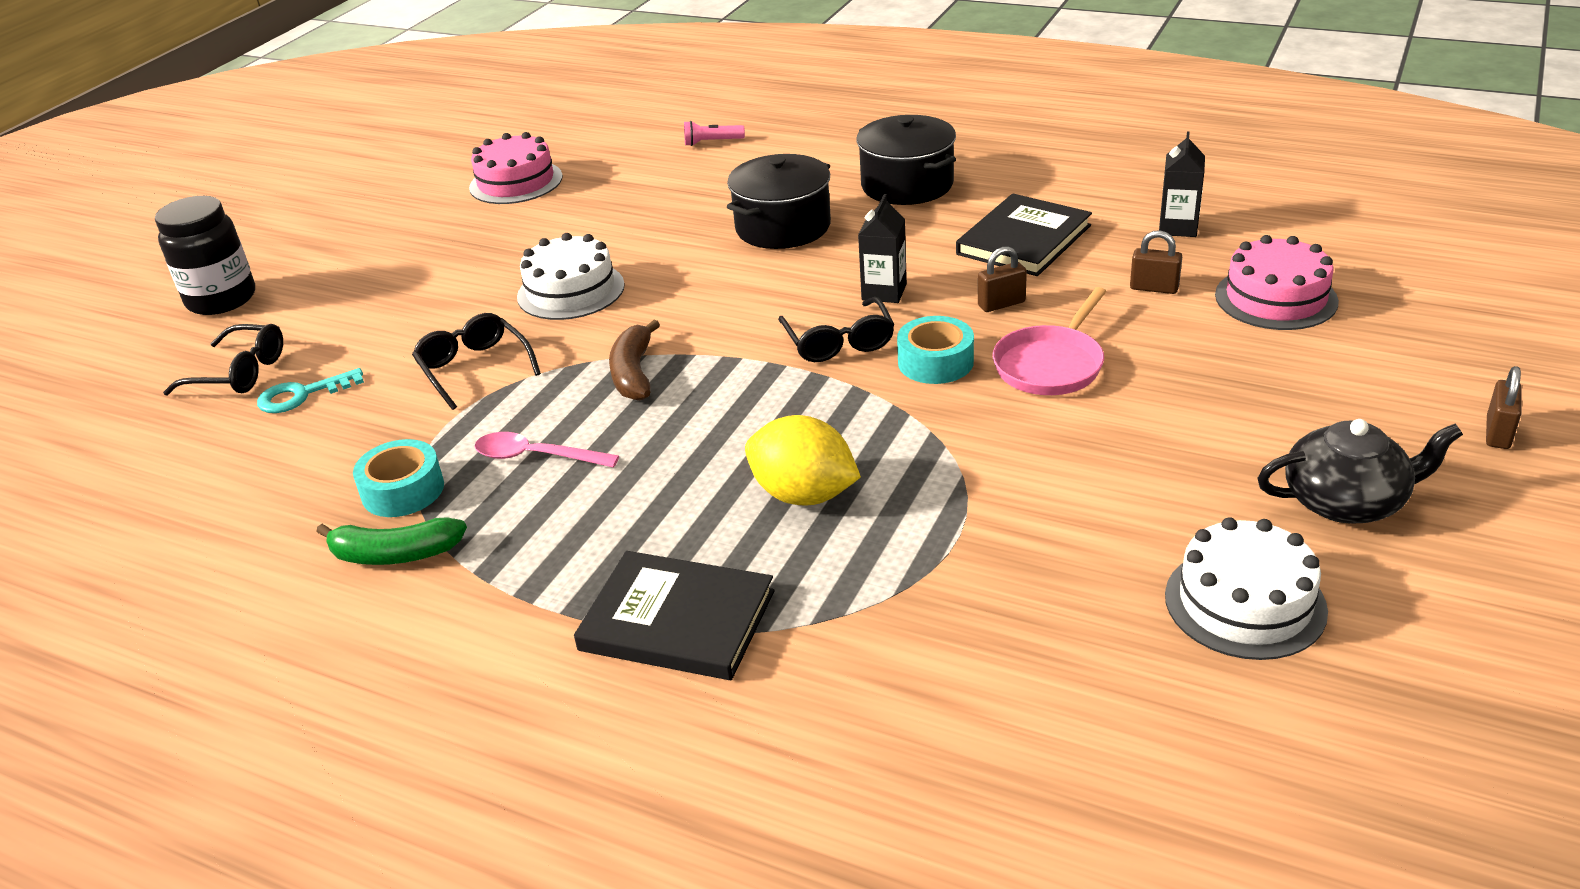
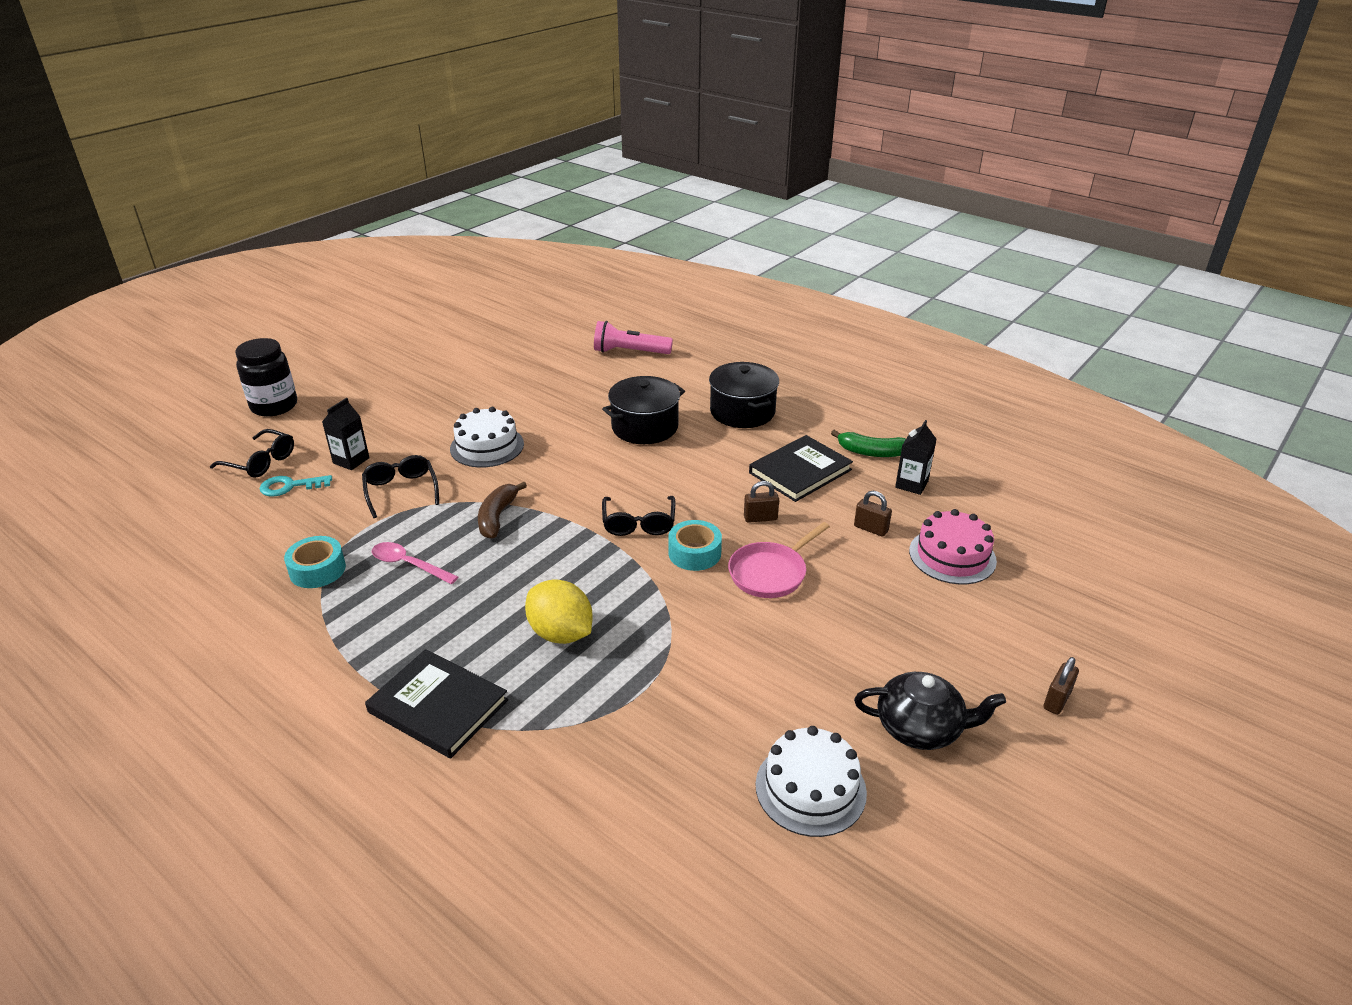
camera: 10 degrees right, 0 degrees up
(395, 554) = (292, 615): green banana -> green banana (872, 452)
(516, 182) = (491, 357): pink cake -> none
(712, 142) = (630, 352): pink flashlight -> pink flashlight, size x1.83
(884, 292) = (687, 491): black carton -> black carton (351, 460)

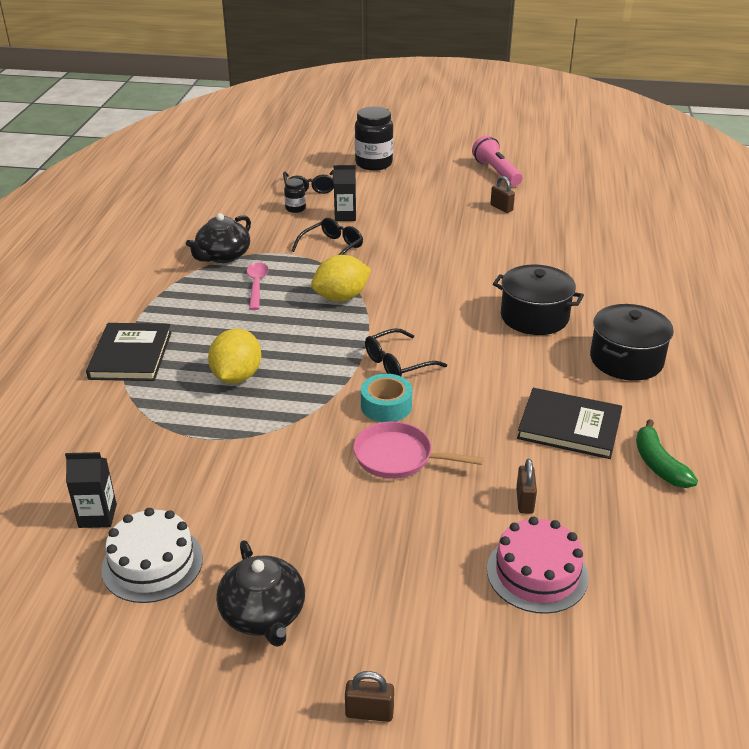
camera: 60 degrees right, 0 degrees up
(289, 486) = (295, 208): turquoise key -> black jar
(317, 570) = (223, 256): turquoise tape -> black teapot
(487, 446) = (421, 258): white cake -> none
(497, 517) = (341, 297): brown banana -> yellow lemon
(630, 352) = (641, 266): pink flashlight -> pink flashlight (496, 172)
(760, 518) = (470, 426): brown padlock -> brown padlock (501, 208)
(911, 484) = (632, 509): black carton -> black carton (97, 516)

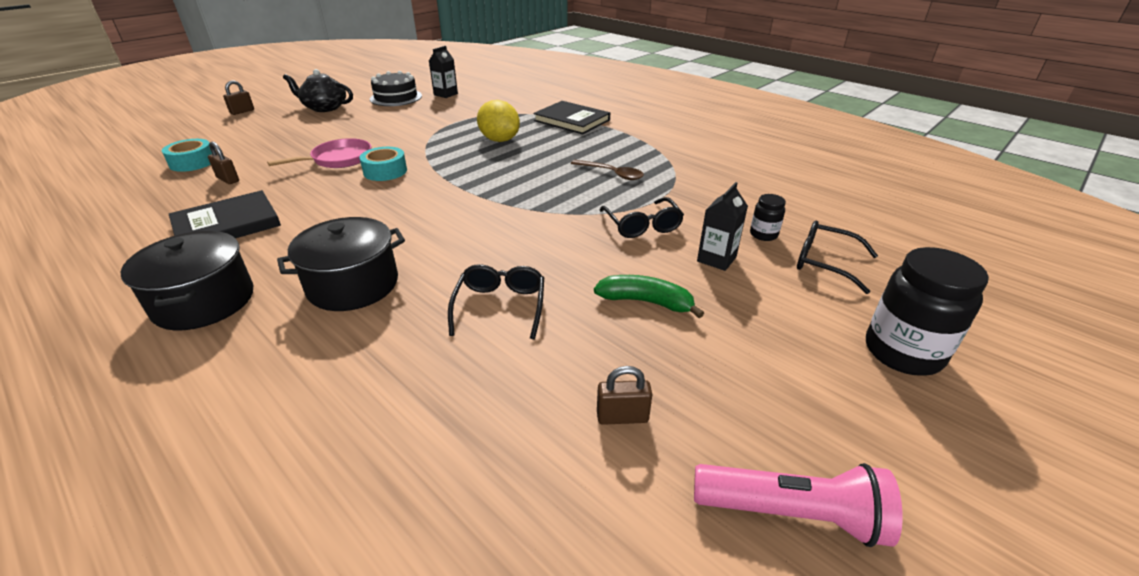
camera: 125 degrees right, 0 degrees up
(152, 563) = (396, 97): white cake -> black cake
(223, 256) = (682, 173): black teapot -> none
(257, 285) = (612, 174): pink spoon -> brown spoon
(341, 297) = (543, 200): yellow lemon -> none
(398, 363) = (418, 191): black glasses -> black glasses (500, 306)
(537, 573) = (193, 162): pink cake -> turquoise tape
(658, 464) = (124, 240): green banana -> green banana (646, 302)

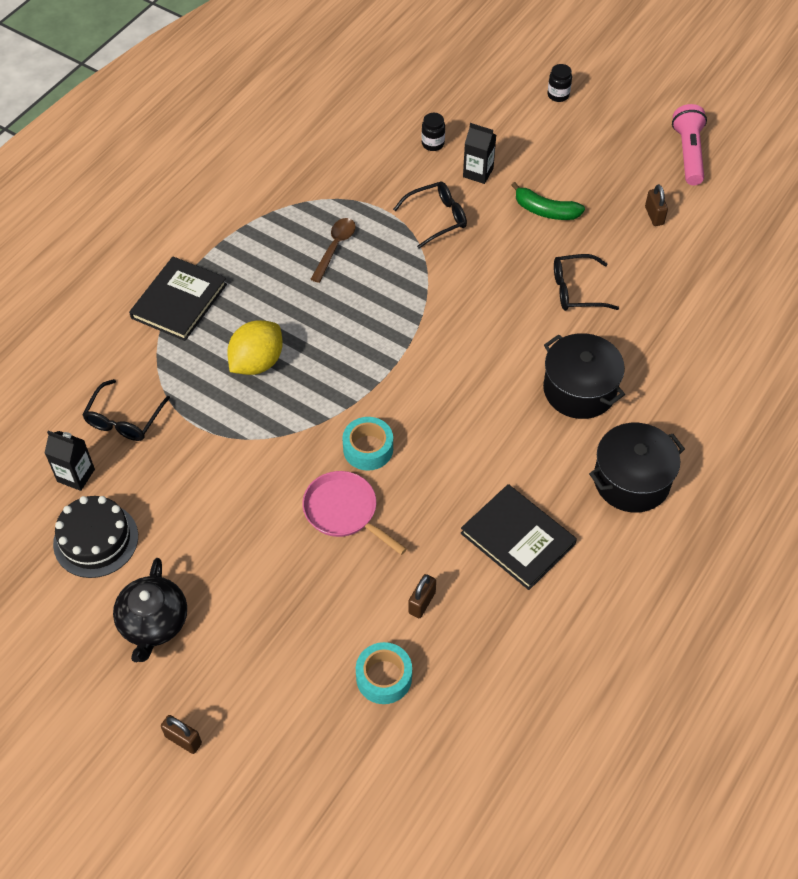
camera: 100 degrees left, 20 degrees up
(646, 302) = (545, 211): green banana -> green banana turned 75 degrees counterclockwise
(825, 263) = (466, 114): black glasses -> black glasses (124, 419)
(902, 352) = (558, 95): black jar -> black jar, size x0.50

